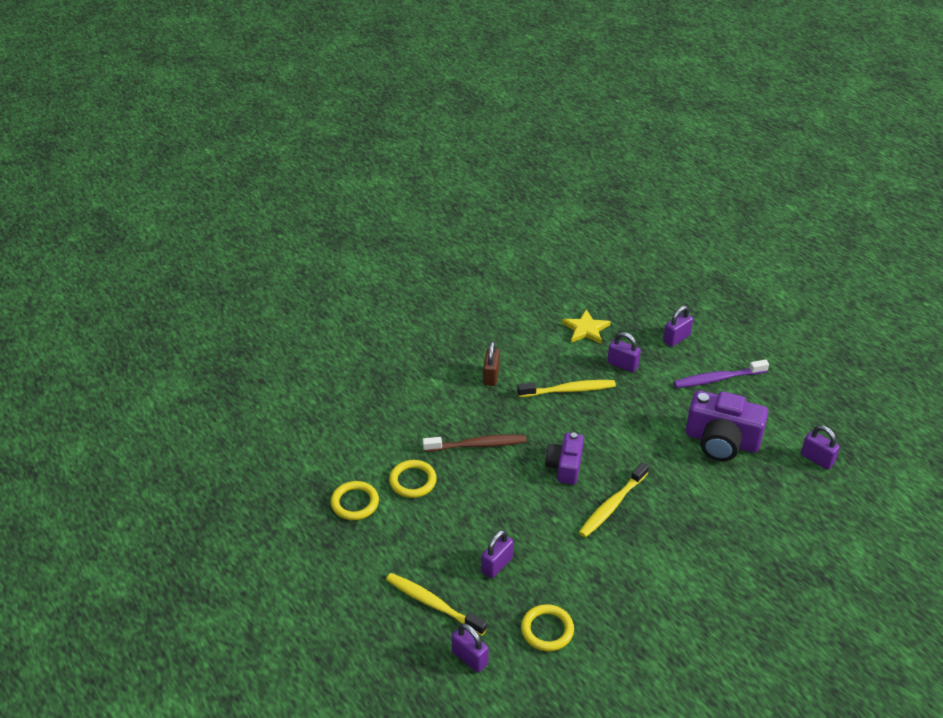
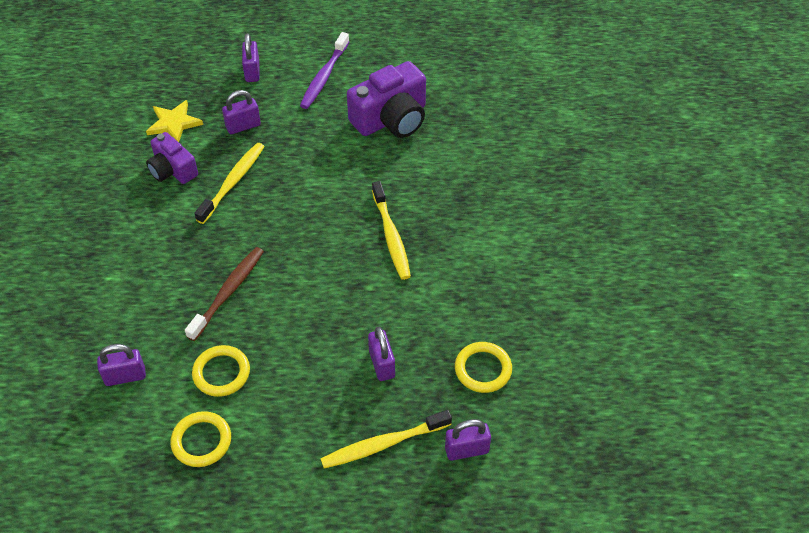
camera: 55 degrees left, 10 degrees up
(491, 376) = (154, 228): brown padlock -> none
(565, 466) = (317, 242): purple camera -> purple camera (172, 170)
(817, 459) = (464, 76): purple padlock -> purple padlock (125, 376)

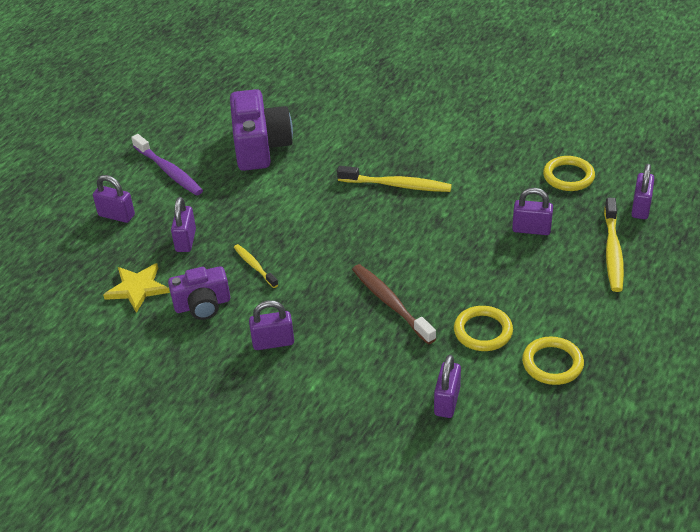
camera: 60 degrees left, 10 degrees down
(148, 232) = (273, 342): none -> purple padlock
(233, 182) = (254, 266): yellow toothbrush -> yellow toothbrush, size x0.60

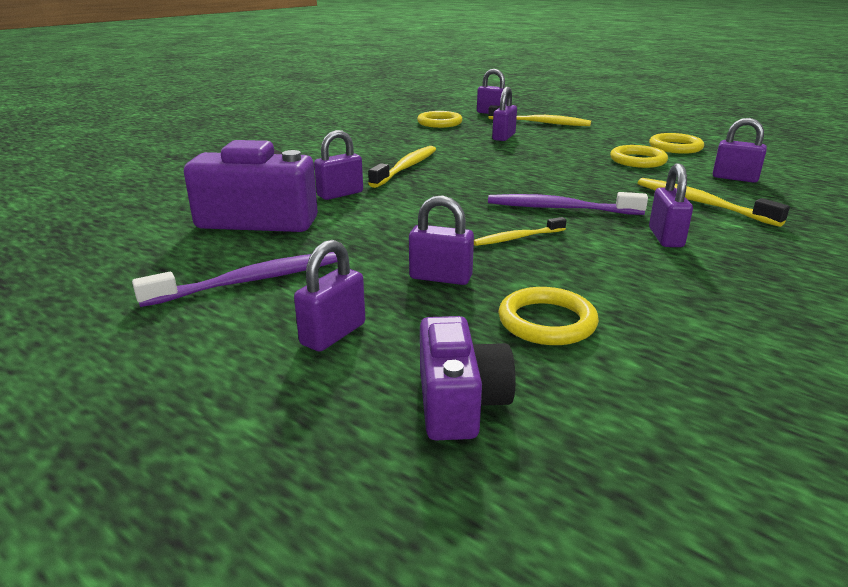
camera: 80 degrees left, 15 degrees down
(137, 288) = (547, 322): yellow star -> yellow ring
(202, 305) = (592, 274): purple camera -> purple camera (459, 402)
(319, 167) = (340, 194): none -> purple padlock
(321, 283) = (560, 208): none -> purple toothbrush
(359, 369) = (701, 203): none -> yellow toothbrush
(390, 303) = (597, 185): brown toothbrush -> none

